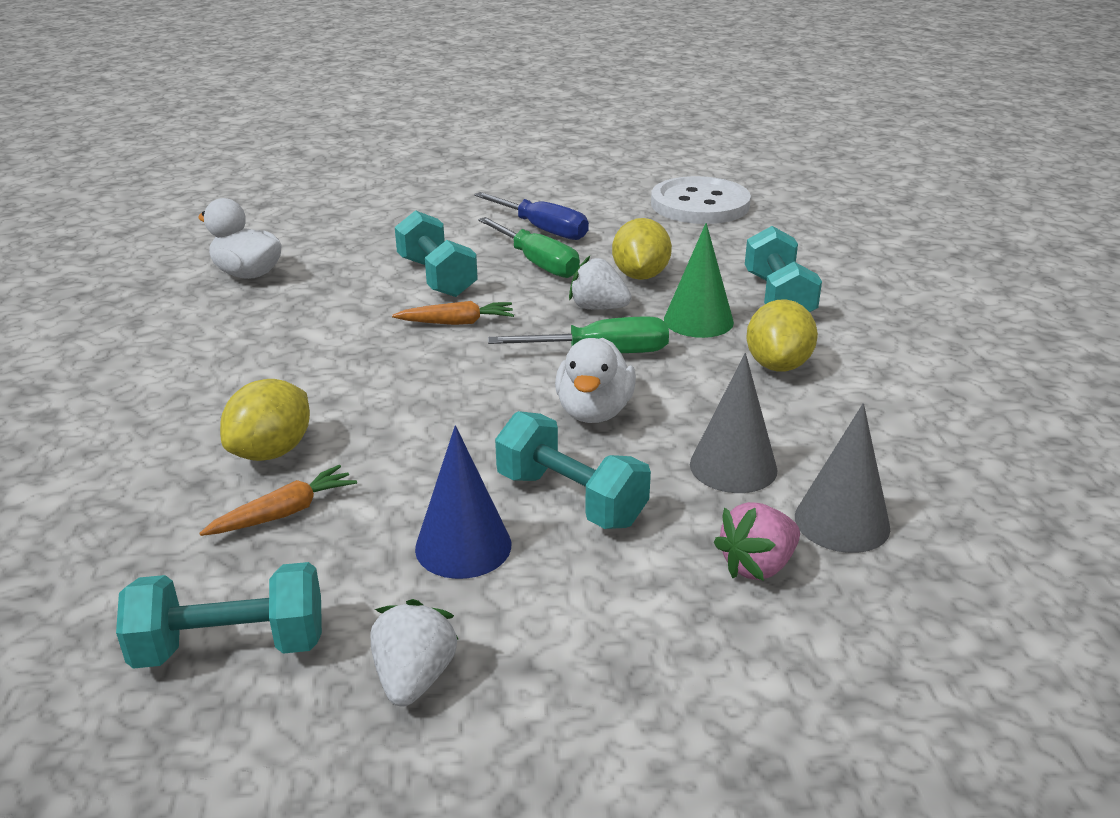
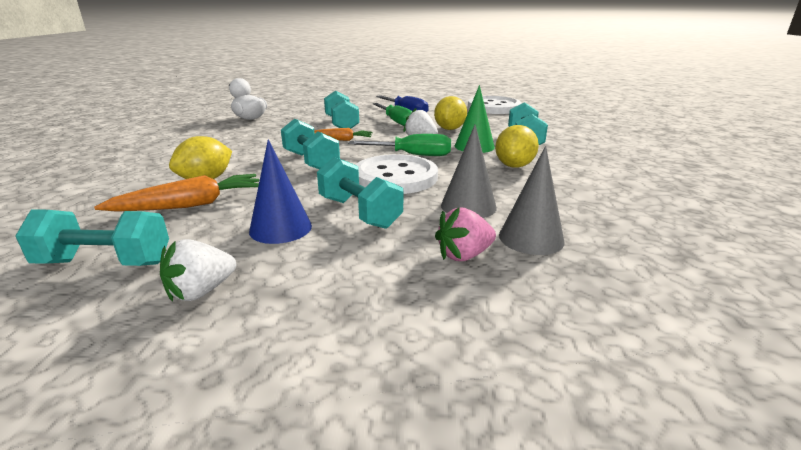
camera: 10 degrees right, 5 degrees down
(284, 513) = (190, 205): orange carrot -> orange carrot, size x1.57
(414, 678) = (201, 291): white strawberry -> white strawberry turned 150 degrees counterclockwise
(432, 386) = (311, 161): none -> turquoise dumbbell
(594, 412) = (395, 177): white duck -> white button

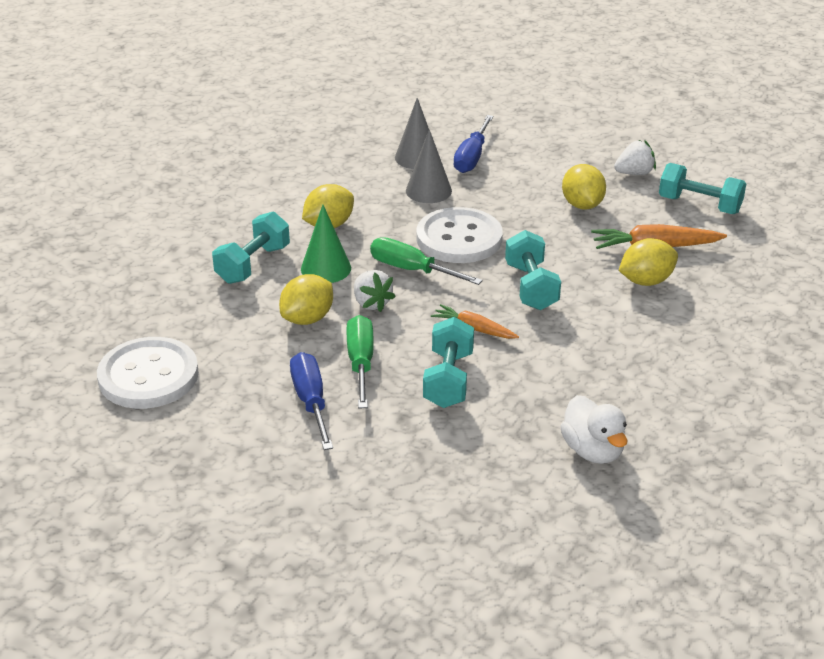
camera: 155 degrees left, 10 degrees up
(280, 228) = (582, 205): blue cone -> yellow lemon
(359, 212) = (517, 205): turquoise dumbbell -> none
(464, 255) = (471, 157): pink strawberry -> blue screwdriver

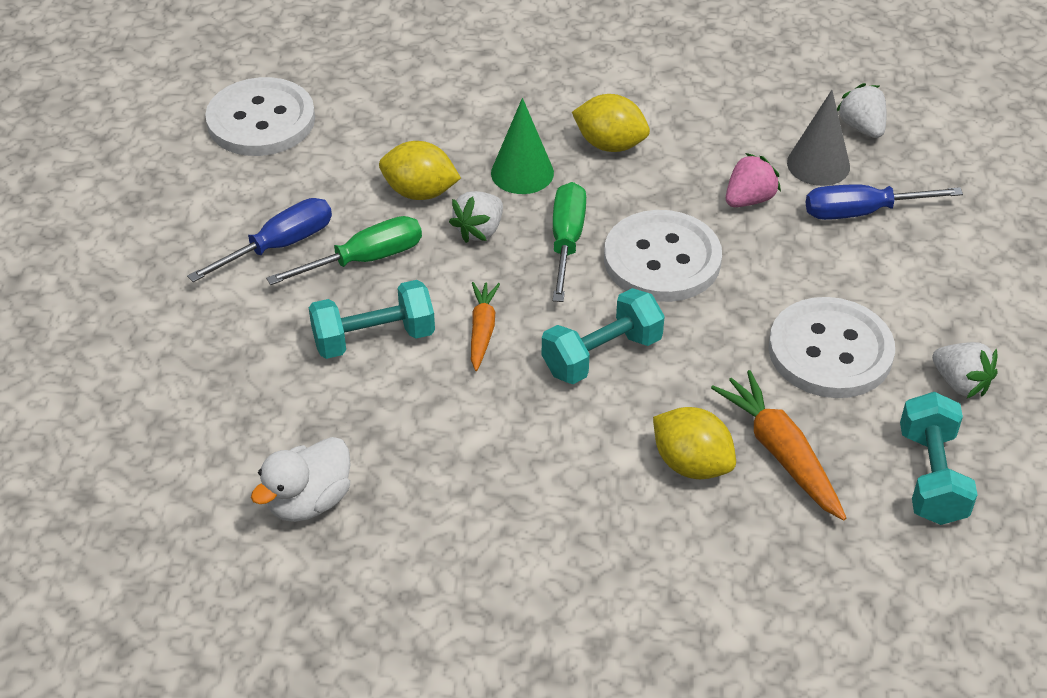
camera: 65 degrees right, 10 degrees up
(253, 264) = (492, 117): turquoise dumbbell -> none
(396, 133) = (861, 128): none -> white strawberry
(428, 191) = (749, 199): grey cone -> pink strawberry
(582, 205) = (830, 351): yellow lemon -> white button

